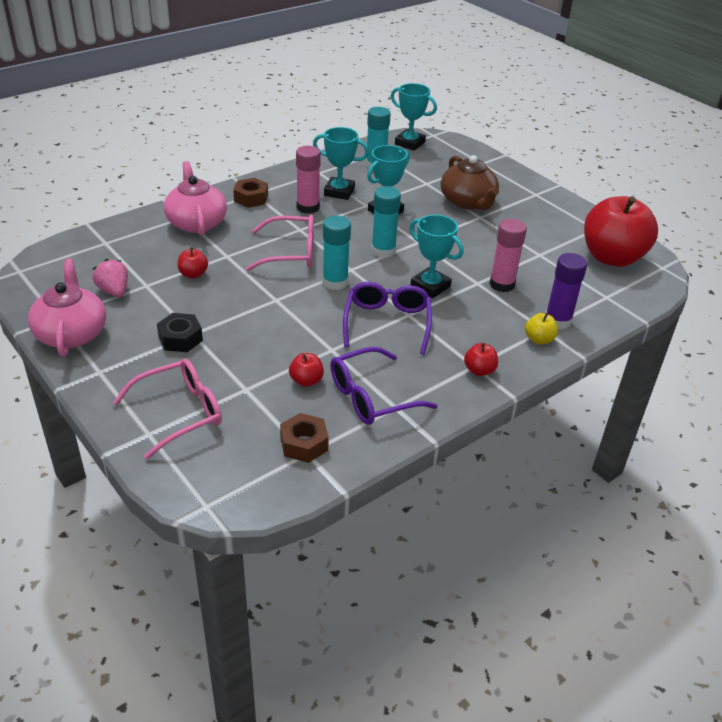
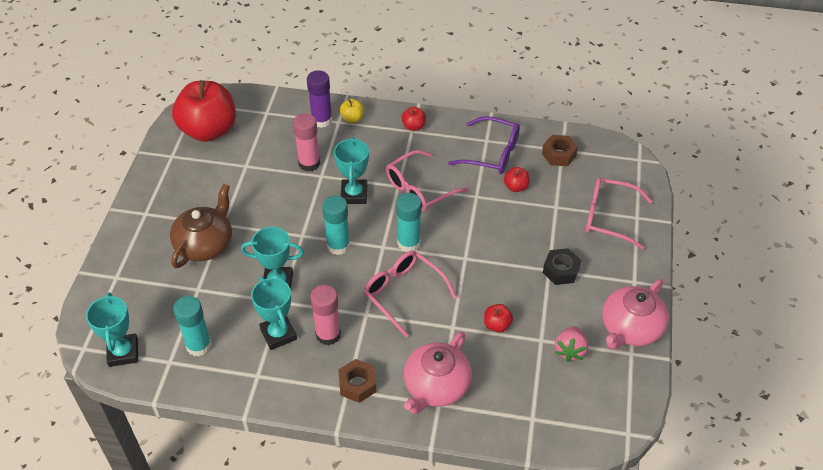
camera: 130 degrees left, 10 degrees up
(387, 323) = (419, 189): purple glasses -> pink glasses

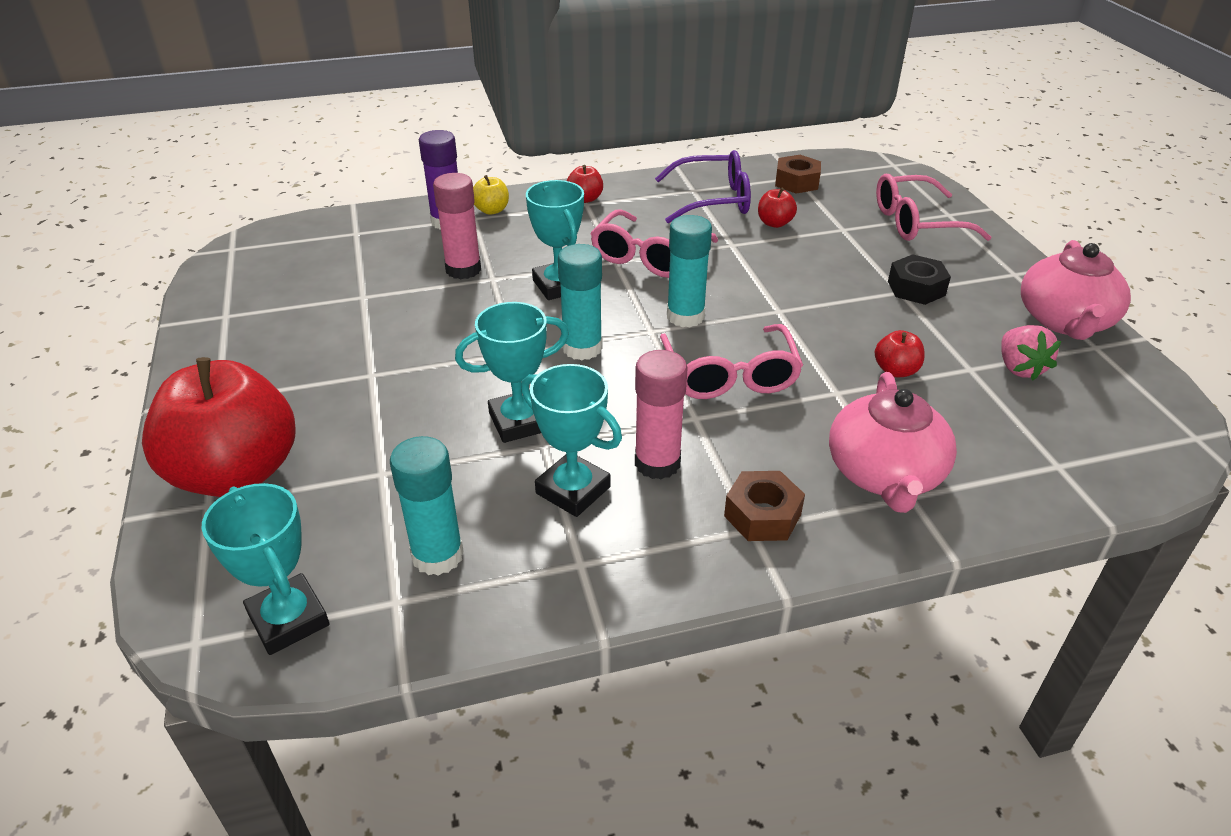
camera: 25 degrees left, 10 degrees down
(205, 244) = (355, 408): brown teapot -> none
(209, 130) = (273, 272): red apple -> red apple (236, 473)
(403, 293) = (730, 375): pink glasses -> pink glasses turned 120 degrees counterclockwise

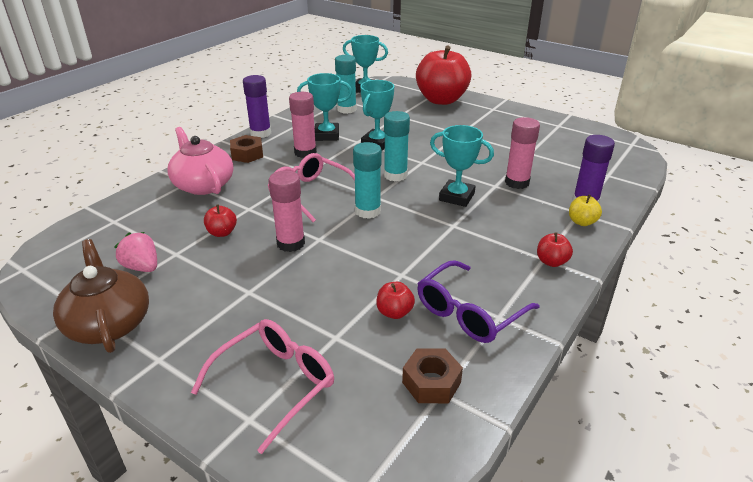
camera: 140 degrees right, 5 degrees down
(649, 256) = (439, 237): pink glasses -> none
(689, 572) = (260, 133): none -> purple glue stick
(817, 319) = (291, 243): none -> pink glue stick
(916, 288) = (238, 300): black nut -> none
(1065, 321) = (109, 323): pink teapot -> brown teapot

